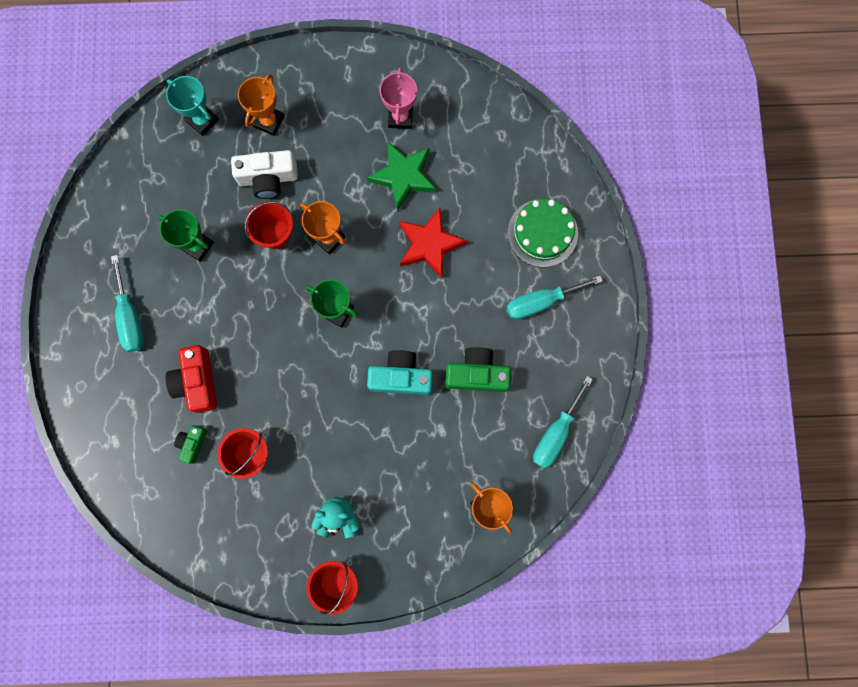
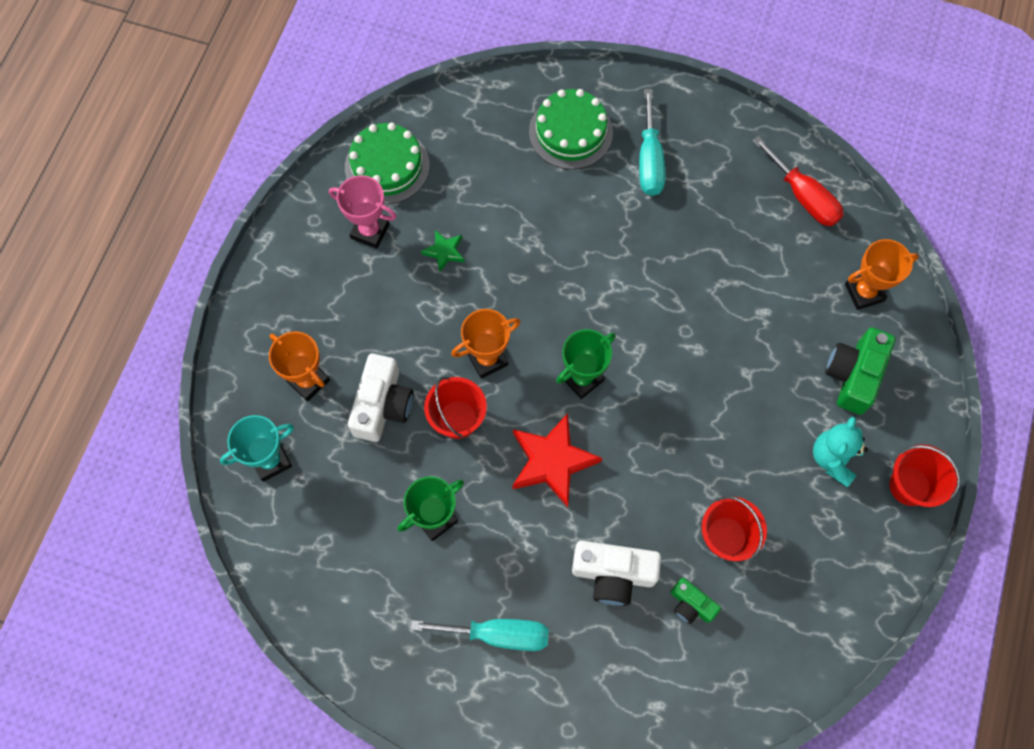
camera: 70 degrees left, 10 degrees down
(197, 382) = (613, 574): red camera -> white camera
(401, 377) = (687, 334): turquoise camera -> none
(403, 176) = (444, 252): green star -> green star, size x0.51
(429, 245) = (539, 251): red star -> red star (552, 461)
(459, 108) = (387, 166): none -> green cake
(477, 374) = (710, 253): green camera -> green camera (854, 375)
(555, 433) = (803, 196): turquoise screwdriver -> red screwdriver

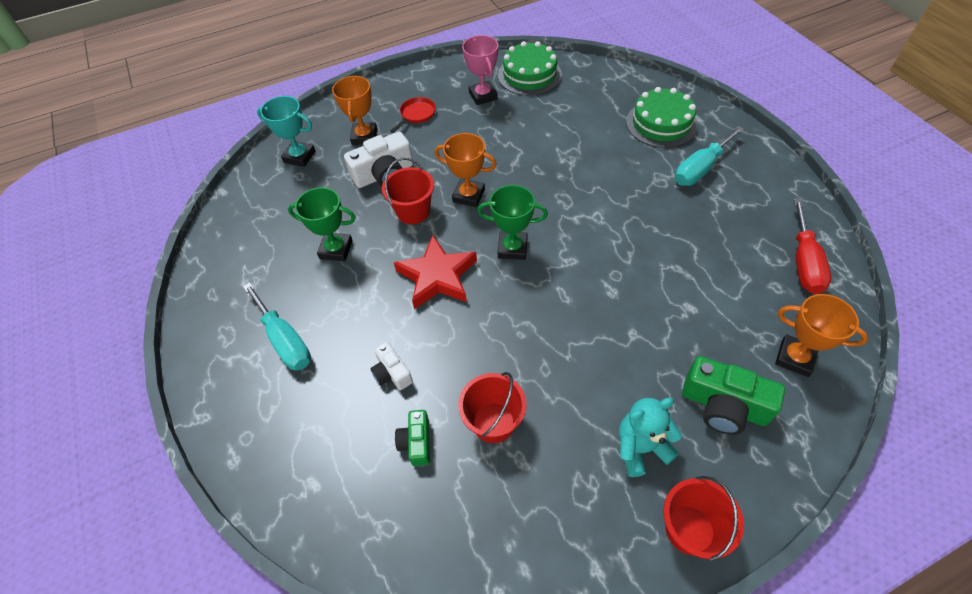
camera: 50 degrees right, 15 degrees down
(329, 310) = (416, 115): none -> red pan
(444, 252) = (511, 130): green star -> none
(613, 574) = (392, 372): white camera -> white camera, size x0.58
(854, 375) = (723, 405): green camera -> green camera turned 135 degrees counterclockwise

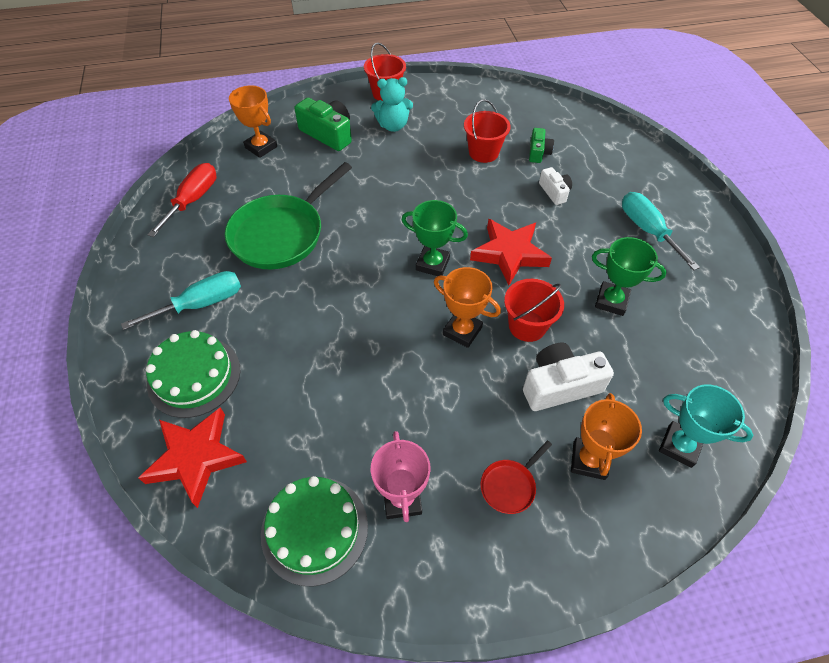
camera: 170 degrees left, 0 degrees up
(622, 87) = (196, 457): none -> red star
(679, 246) = (282, 233): none -> green pan

